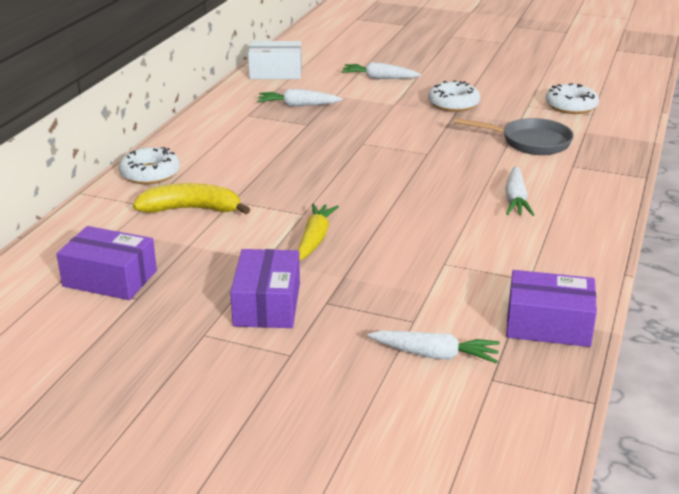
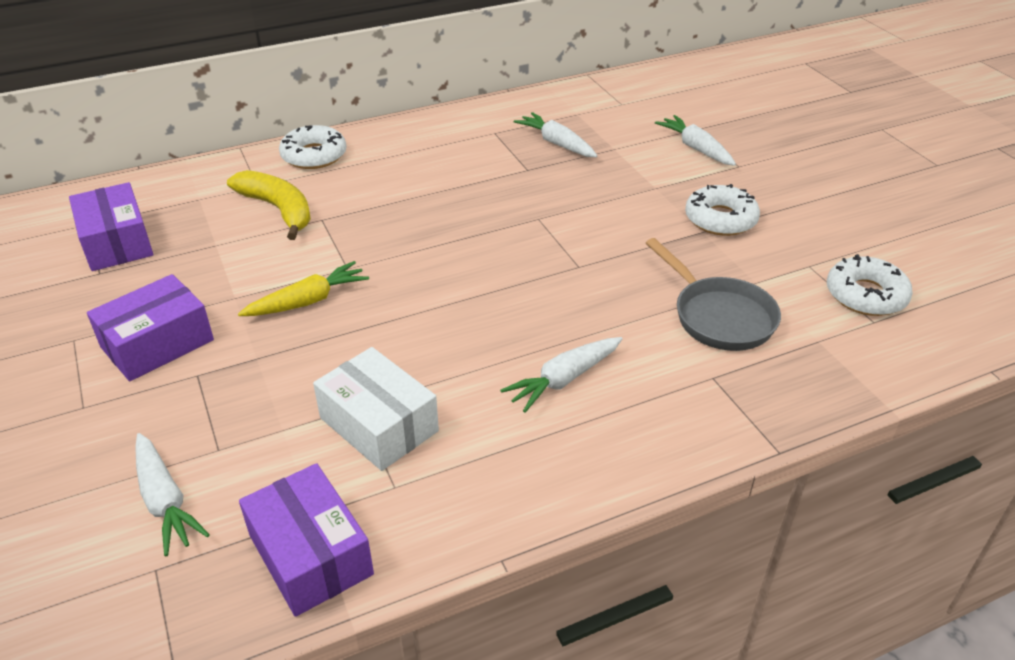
camera: 45 degrees right, 10 degrees up
(275, 72) = (604, 95): white box -> white box (379, 424)

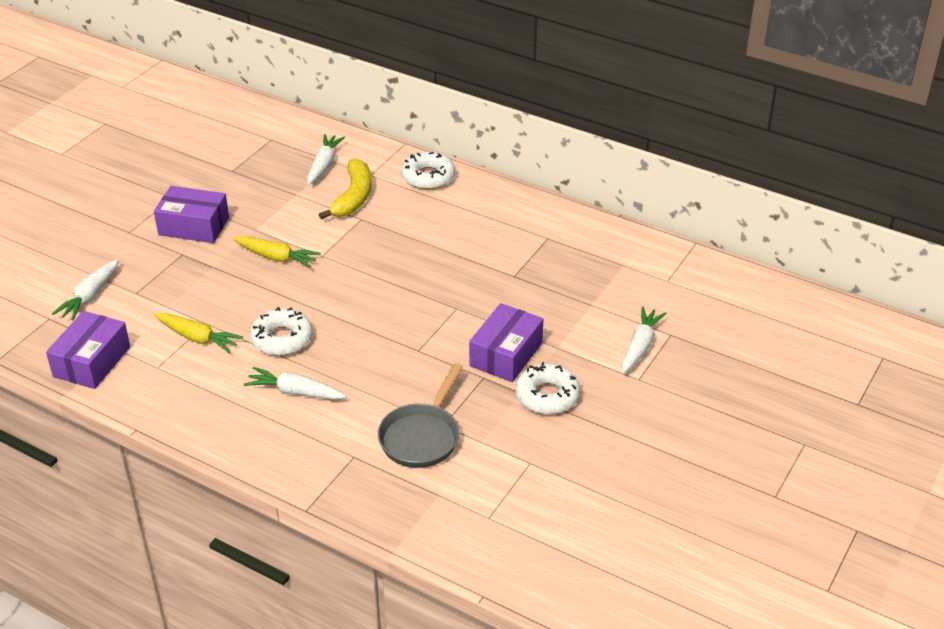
camera: 55 degrees right, 0 degrees up
(116, 242) = (263, 159): purple box -> purple box (506, 354)
(379, 424) = (198, 338): white box -> yellow carrot
(556, 143) = (565, 273): white carrot -> white carrot (324, 165)
(865, 295) = (519, 504): white donut -> white donut (282, 339)

